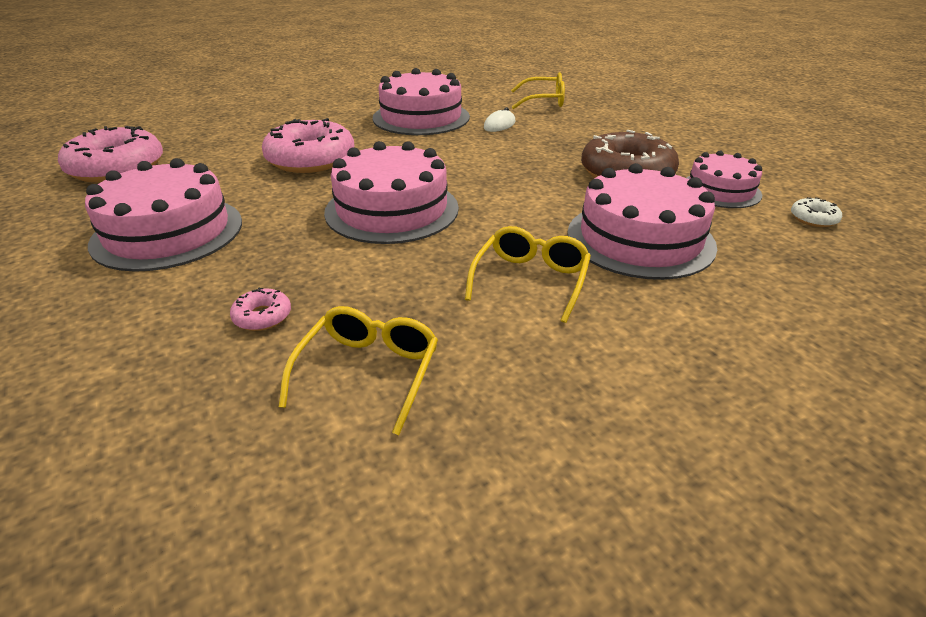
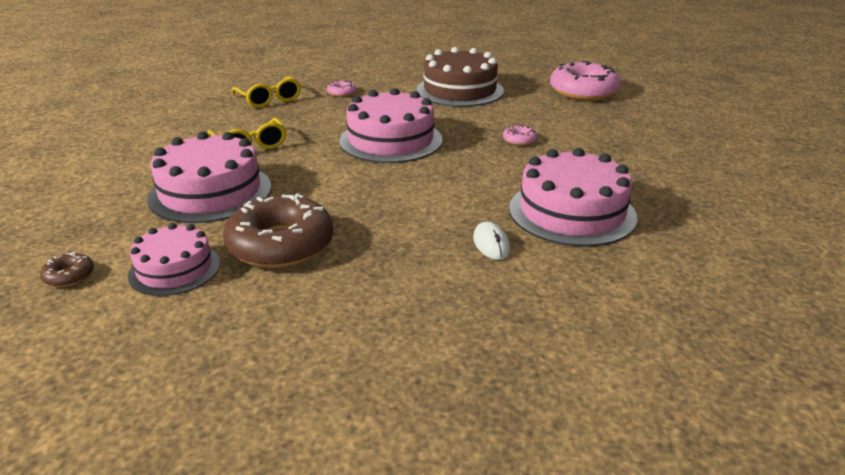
camera: 130 degrees right, 5 degrees down
(168, 232) = (460, 90): pink cake -> brown cake
(311, 159) = (519, 140): pink donut -> pink donut, size x0.42
(544, 101) = (541, 321): yellow glasses -> none
(813, 219) = (69, 276): white donut -> brown donut

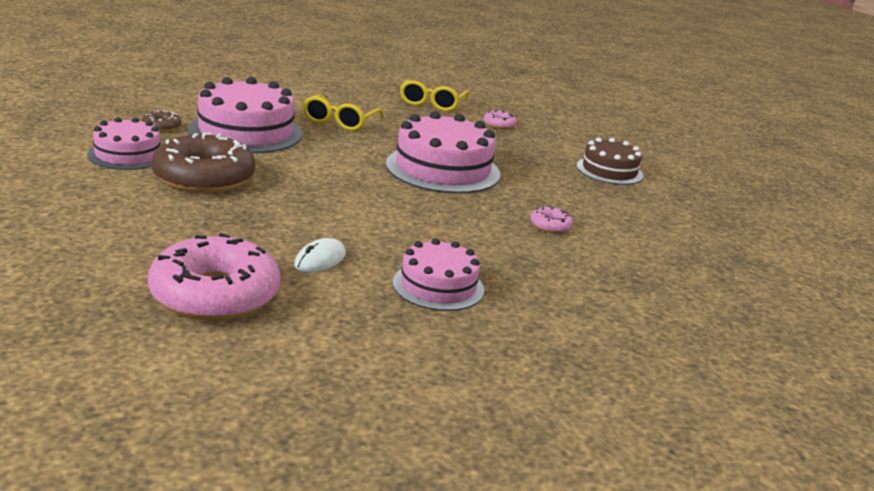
camera: 45 degrees right, 5 degrees down
(69, 276) = (82, 128): brown donut -> brown donut (161, 127)
(460, 90) = (609, 171): brown cake -> brown cake, size x0.61
(572, 212) = (438, 286): pink cake -> pink cake, size x0.61
(583, 92) = (743, 233): pink donut -> pink donut (215, 294)

